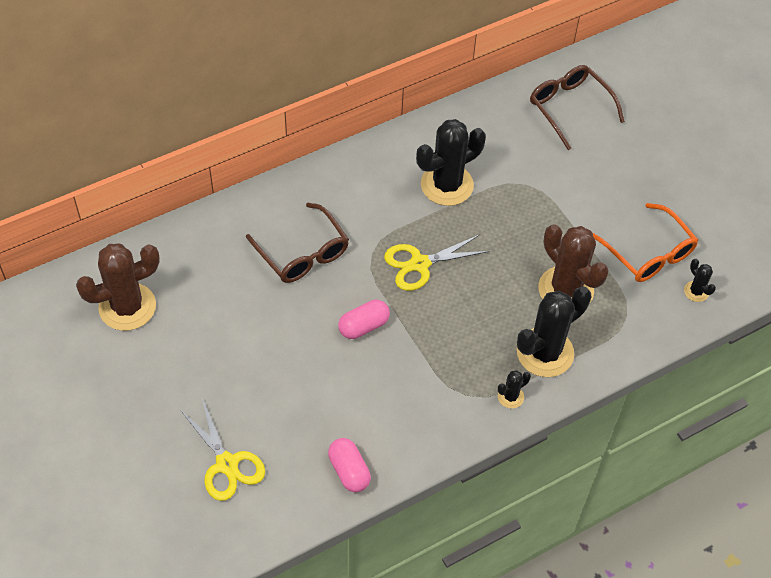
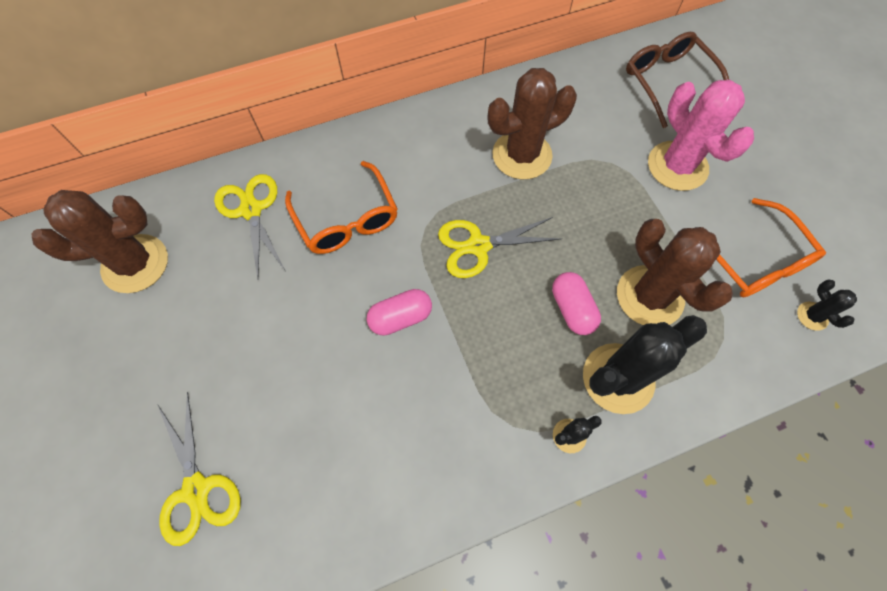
camera: 10 degrees right, 10 degrees up
(217, 253) = (251, 210): none -> yellow scissors
(302, 253) = (346, 219): brown glasses -> orange glasses
(349, 471) = (347, 520): pink capsule -> pink capsule (572, 309)
(447, 185) = (522, 155): black cactus -> brown cactus
(582, 182) = (677, 166): none -> pink cactus

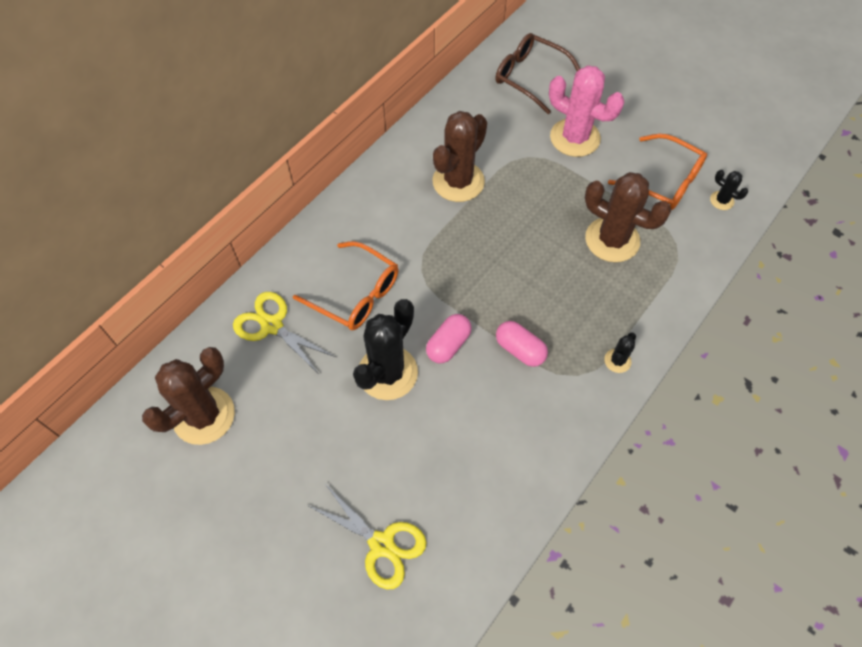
camera: 30 degrees left, 5 degrees down
(478, 246) = (470, 264): yellow scissors -> none
(572, 309) = (566, 275): pink capsule -> pink capsule (520, 350)
(618, 378) = (625, 306): black cactus -> black cactus (387, 373)

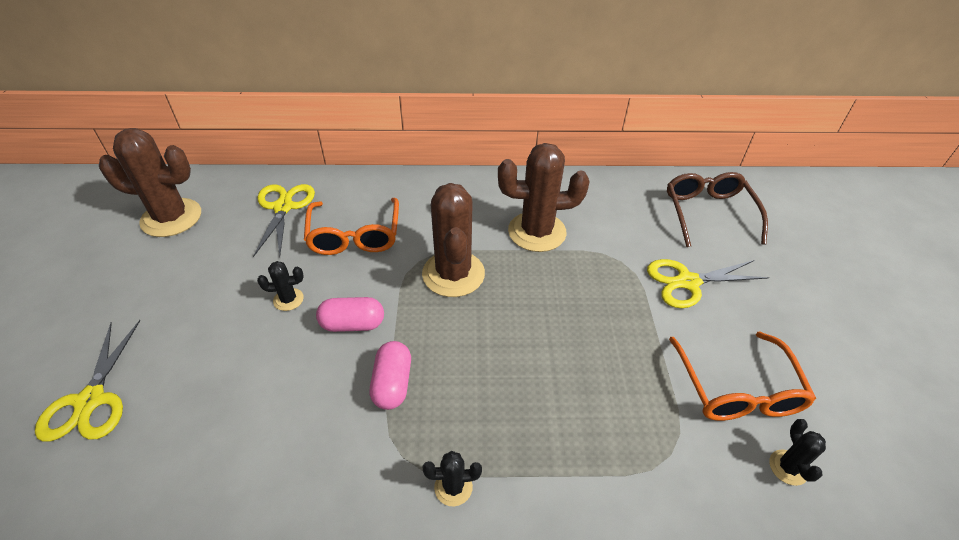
camera: 50 degrees right, 15 degrees down
(387, 373) = (288, 299): black cactus -> black cactus, size x0.45
(575, 138) = (688, 282): pink cactus -> yellow scissors
(612, 240) = (605, 385): brown cactus -> brown cactus (453, 274)

